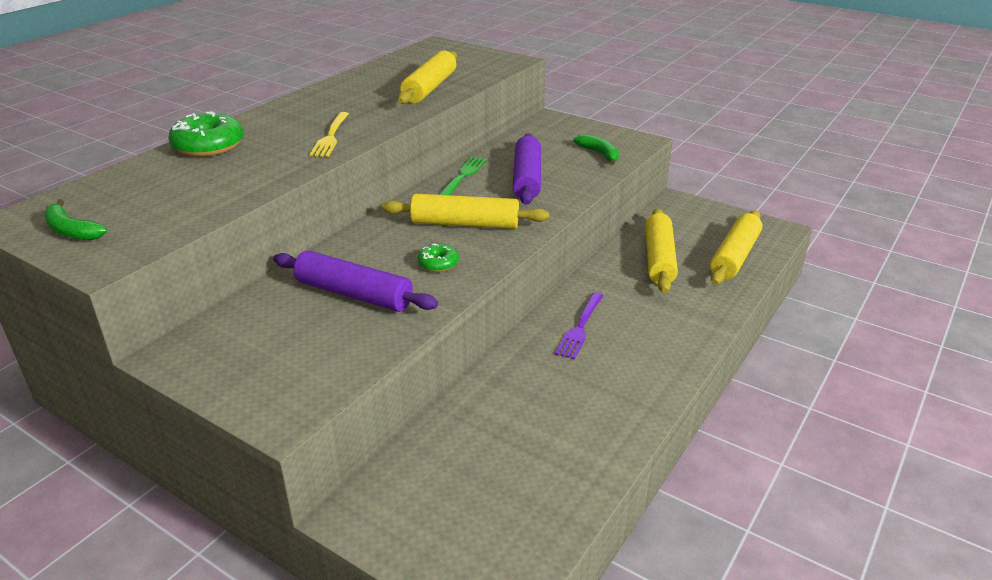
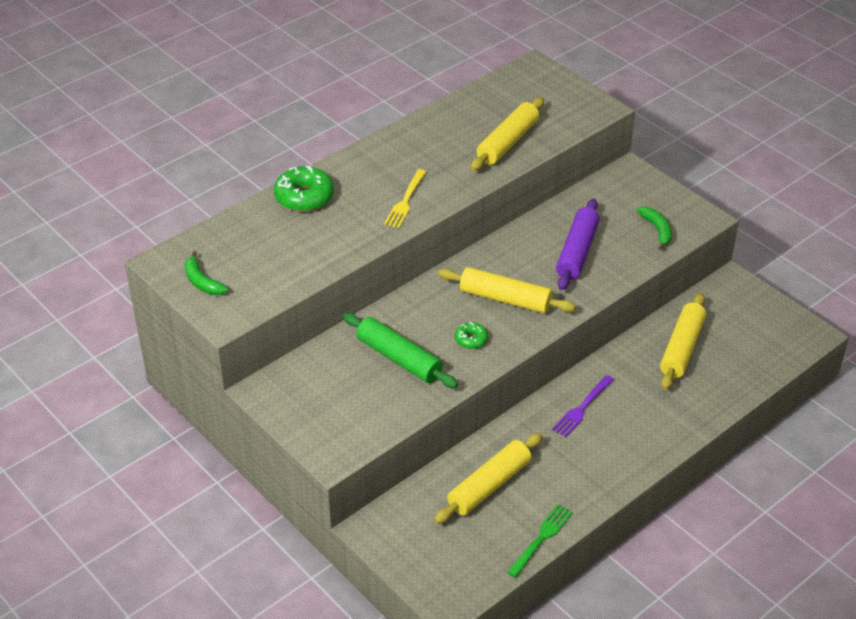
camera: 15 degrees right, 10 degrees up
(354, 294) = (399, 358): purple rolling pin -> green rolling pin
(463, 176) = (521, 239): green fork -> green fork (541, 538)
(734, 256) = (753, 358): yellow rolling pin -> yellow rolling pin (489, 485)

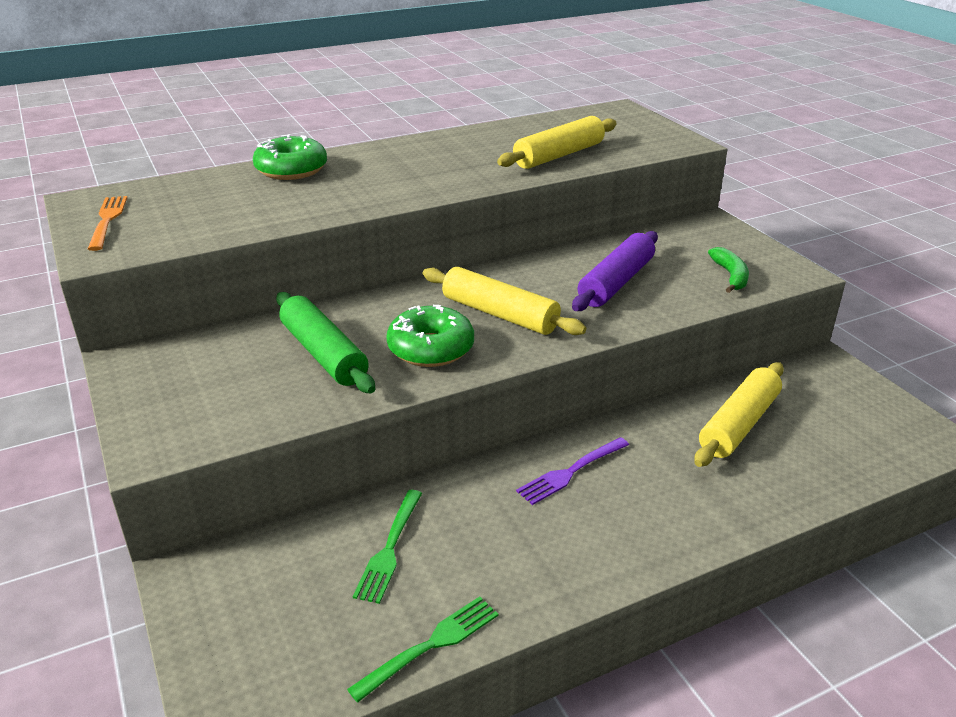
camera: 15 degrees right, 10 degrees down
(202, 282) = (107, 220): green banana -> orange fork
(405, 201) = (405, 185): yellow fork -> none
(471, 339) = (431, 348): green donut -> green donut, size x1.87
(489, 485) = (389, 548): yellow rolling pin -> green fork

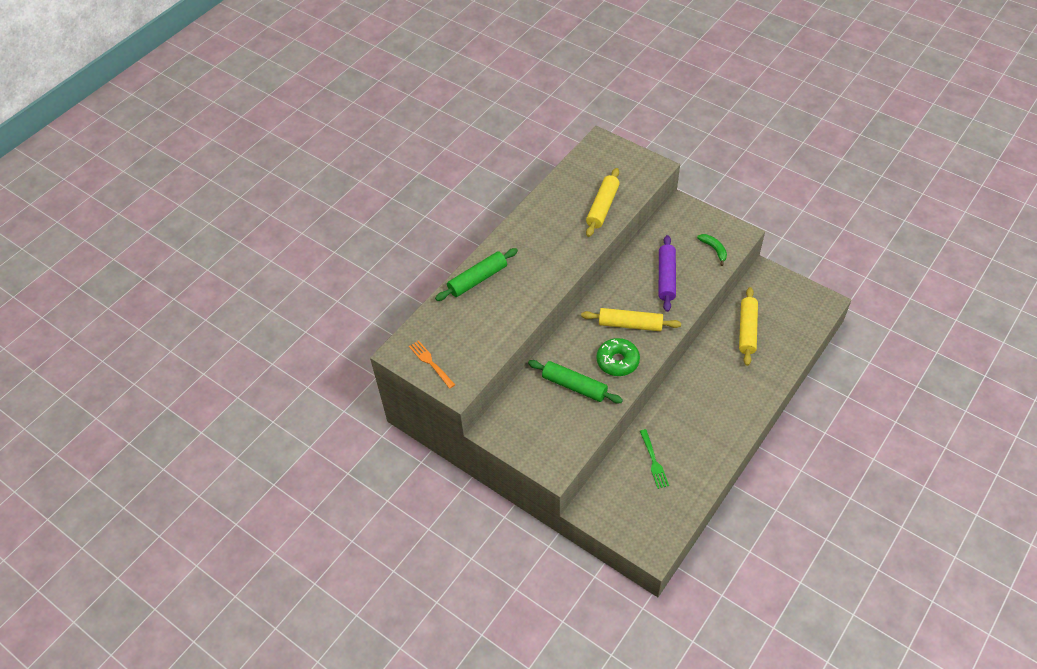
camera: 25 degrees left, 20 degrees up
(291, 170) = (477, 279): green donut -> green rolling pin
(430, 645) = (699, 493): green fork -> none
(571, 472) = (696, 389): purple fork -> none

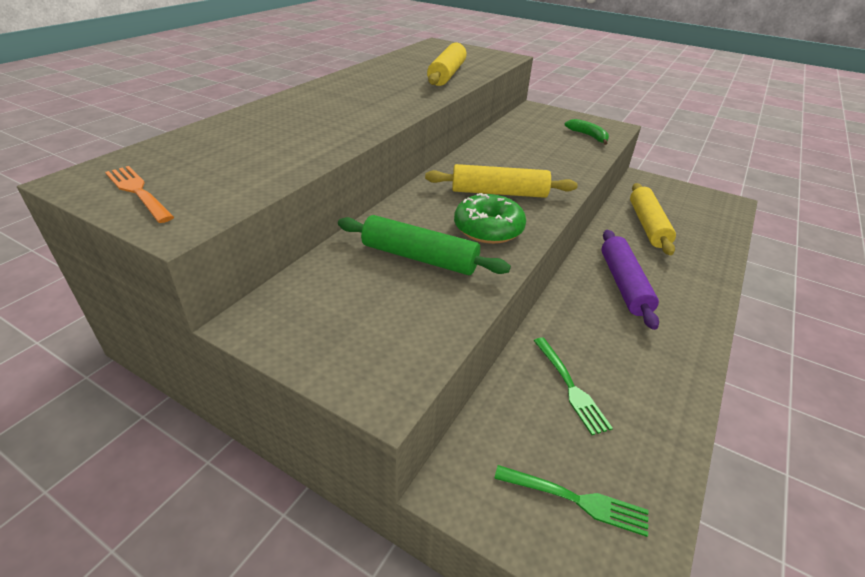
camera: 10 degrees left, 15 degrees down
(477, 279) = (263, 116): green rolling pin -> none
(641, 518) = (576, 500): none -> green fork
(666, 277) = (536, 154): purple rolling pin -> purple rolling pin (624, 284)

